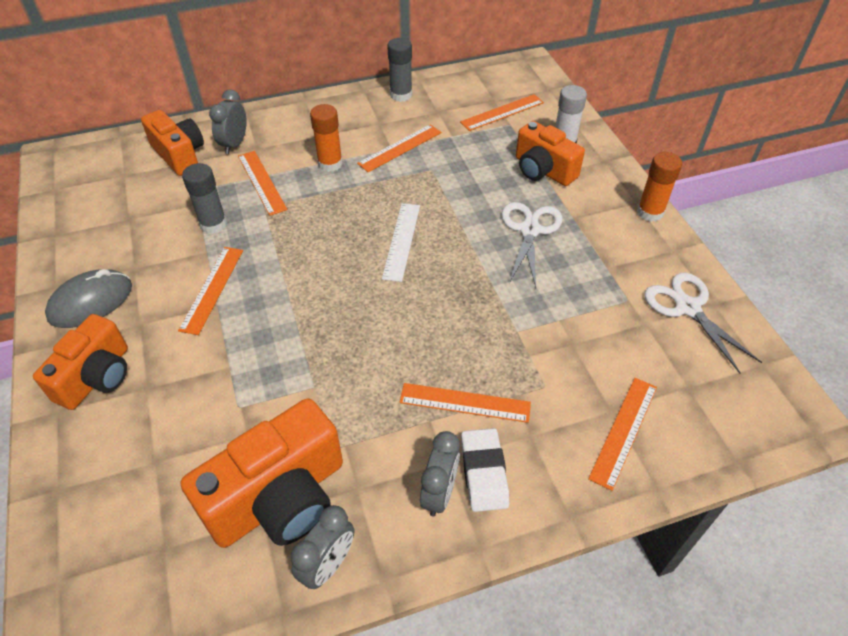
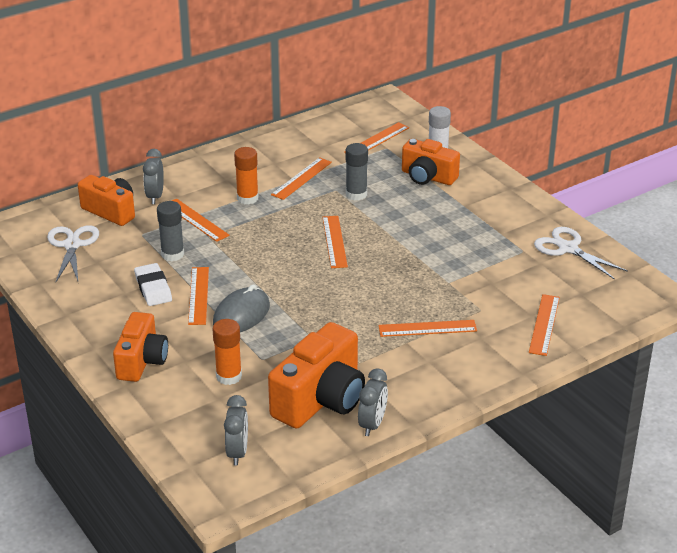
camera: 15 degrees left, 15 degrees down
(91, 302) = (104, 319): grey mouse -> grey mouse (241, 315)
(401, 95) = (282, 139): grey glue stick -> grey glue stick (356, 194)
(401, 241) = (334, 241): white ruler -> orange ruler
(439, 493) = (430, 377): grey clock -> grey clock (237, 452)
(484, 472) = (456, 362): white eraser -> white eraser (153, 288)
(529, 230) = (433, 219): white scissors -> white scissors (72, 245)
(650, 212) = (522, 193): orange glue stick -> orange glue stick (229, 376)

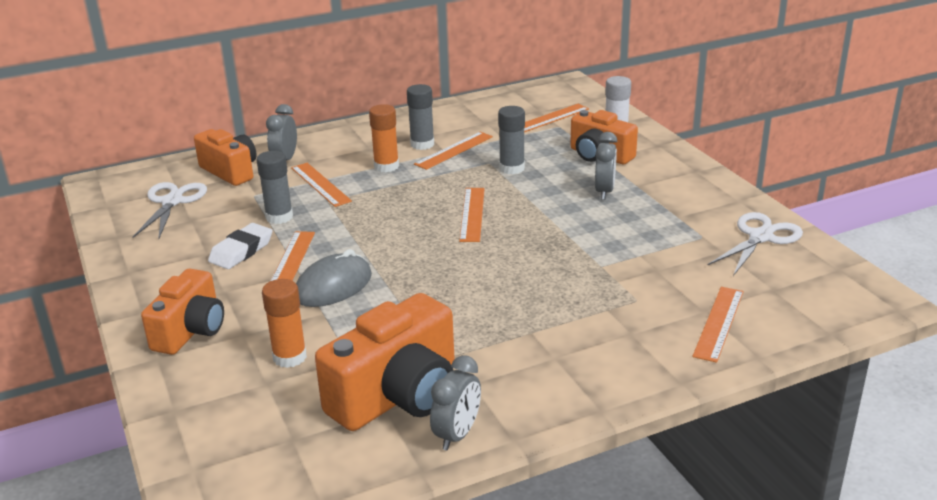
camera: 10 degrees right, 5 degrees down
(153, 288) = (241, 251): white eraser -> white eraser turned 45 degrees clockwise
(237, 452) = (262, 457): grey clock -> grey clock (604, 191)
(272, 173) = (422, 144): none -> grey glue stick
(427, 328) = (562, 317): orange ruler -> none
(568, 248) = (760, 237): white scissors -> white scissors turned 75 degrees clockwise

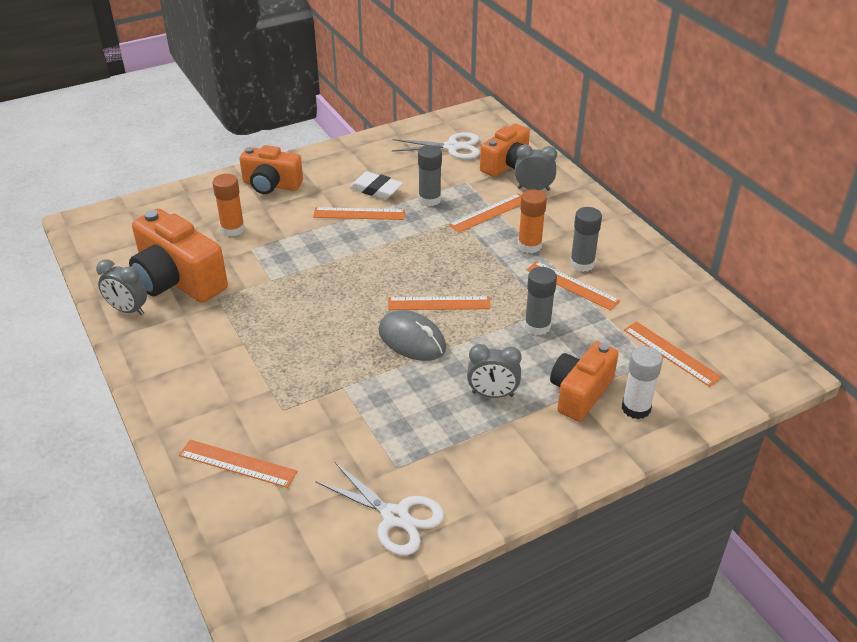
camera: 85 degrees right, 10 degrees up
(333, 286) = (322, 238): grey mouse -> grey mouse (412, 339)

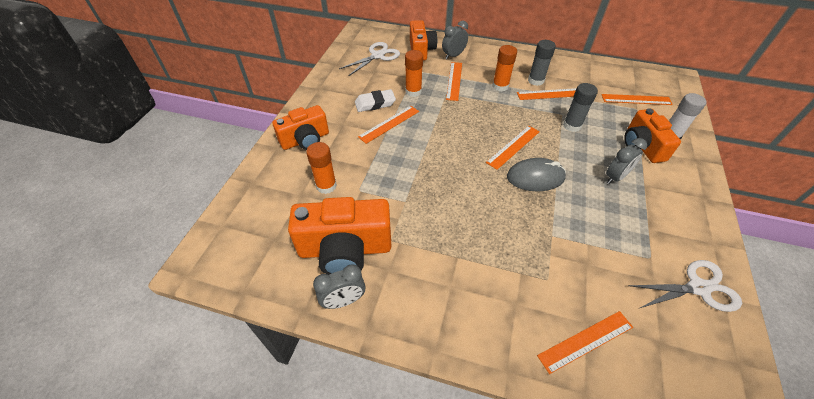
camera: 45 degrees left, 10 degrees up
(429, 199) = (413, 91): grey glue stick -> orange glue stick

